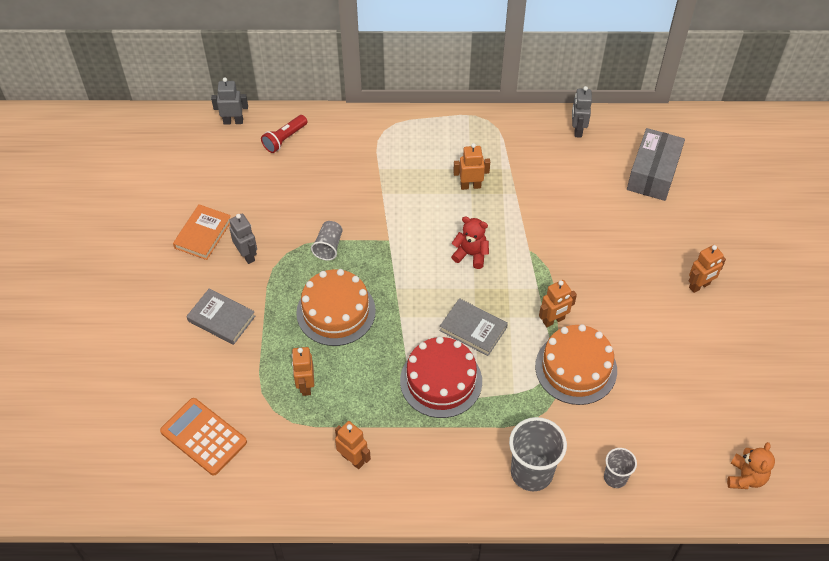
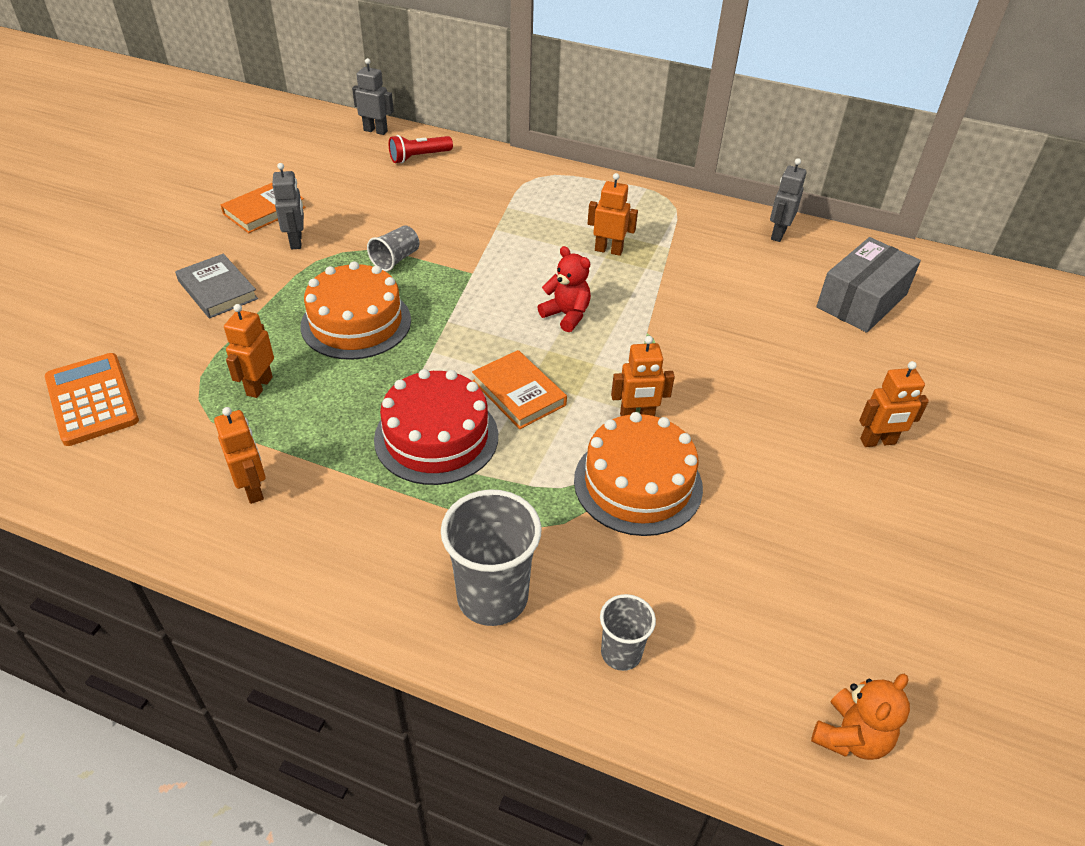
camera: 20 degrees right, 10 degrees down
(473, 329) = (518, 393): grey book -> orange book

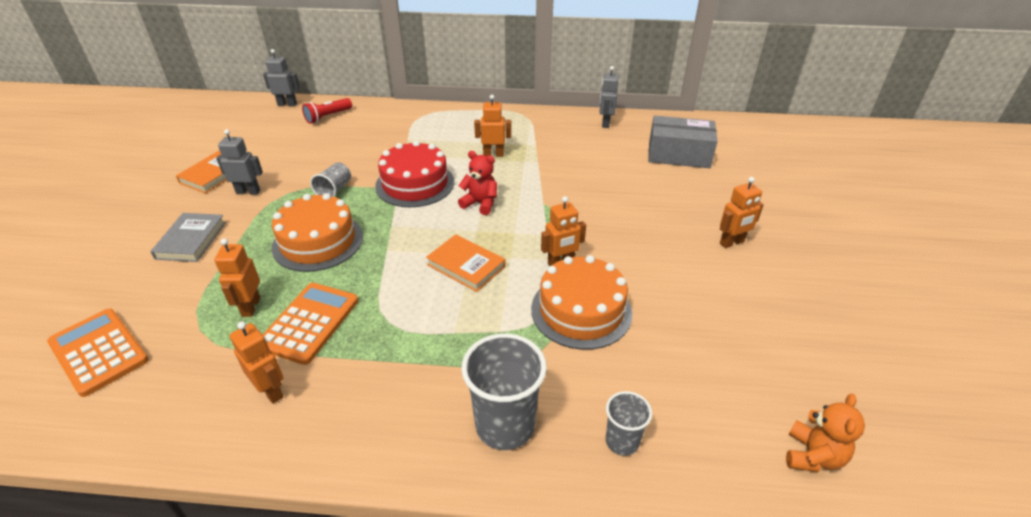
camera: 15 degrees left, 5 degrees down
(218, 290) = (191, 240): grey book -> grey book turned 60 degrees clockwise
(296, 241) = (248, 192): grey robot -> grey robot turned 60 degrees counterclockwise
(317, 421) = (310, 323): none -> orange calculator
(436, 437) = (413, 313): red cake -> red cake (415, 184)
(861, 301) = (678, 155): grey box -> grey box turned 75 degrees clockwise

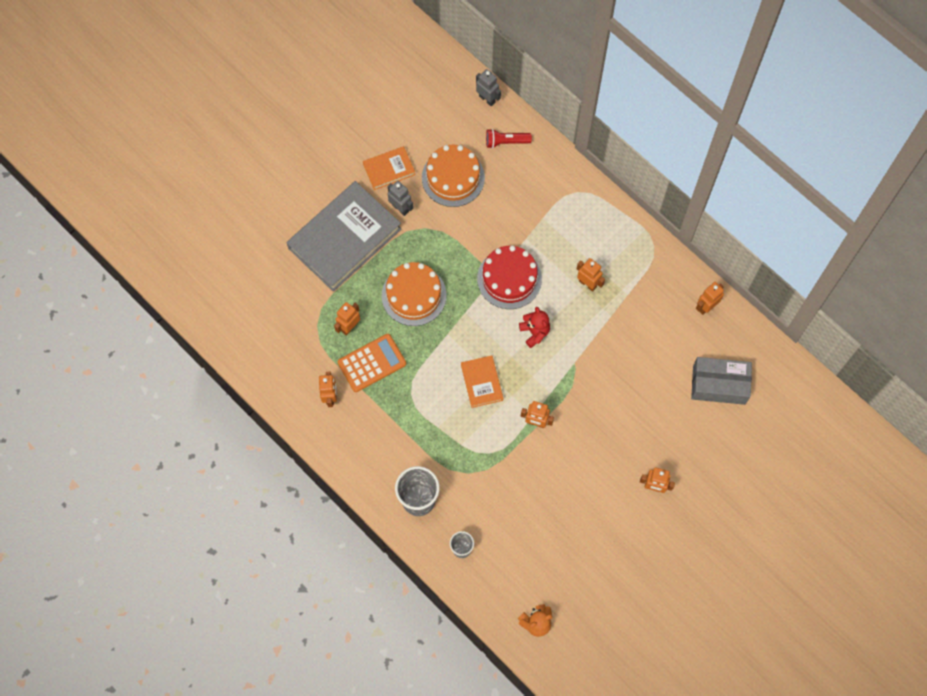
camera: 40 degrees right, 30 degrees up
(99, 351) = (265, 306): orange calculator -> none
(191, 240) = (345, 239): grey book -> grey book, size x2.10
(334, 190) = (454, 246): grey cup -> none
(581, 310) = (514, 464): orange cake -> orange cake (453, 178)
(605, 123) = (706, 307): grey robot -> orange robot
(678, 155) = (719, 385): grey box -> grey box turned 45 degrees counterclockwise

